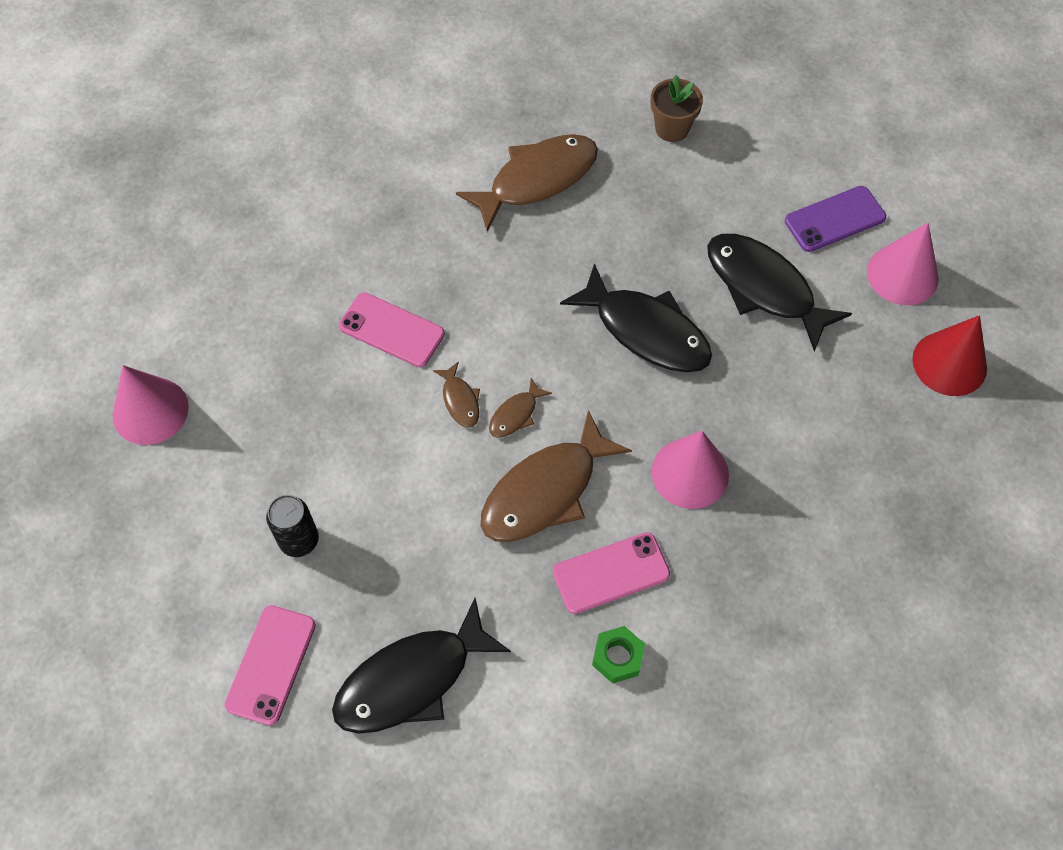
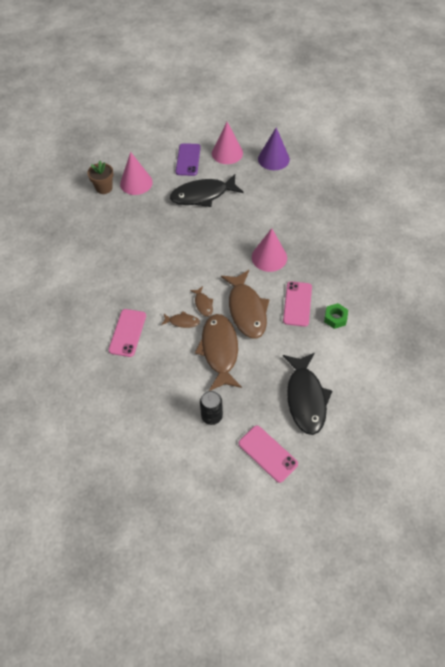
camera: 60 degrees left, 5 degrees down
(150, 411) = (98, 456): pink cone -> pink cone (136, 183)
(391, 330) = (127, 333): pink phone -> pink phone turned 45 degrees counterclockwise
(537, 180) = (91, 244): brown fish -> brown fish (219, 350)
(646, 331) = (195, 241): black fish -> none
(949, 363) = (273, 159): red cone -> purple cone

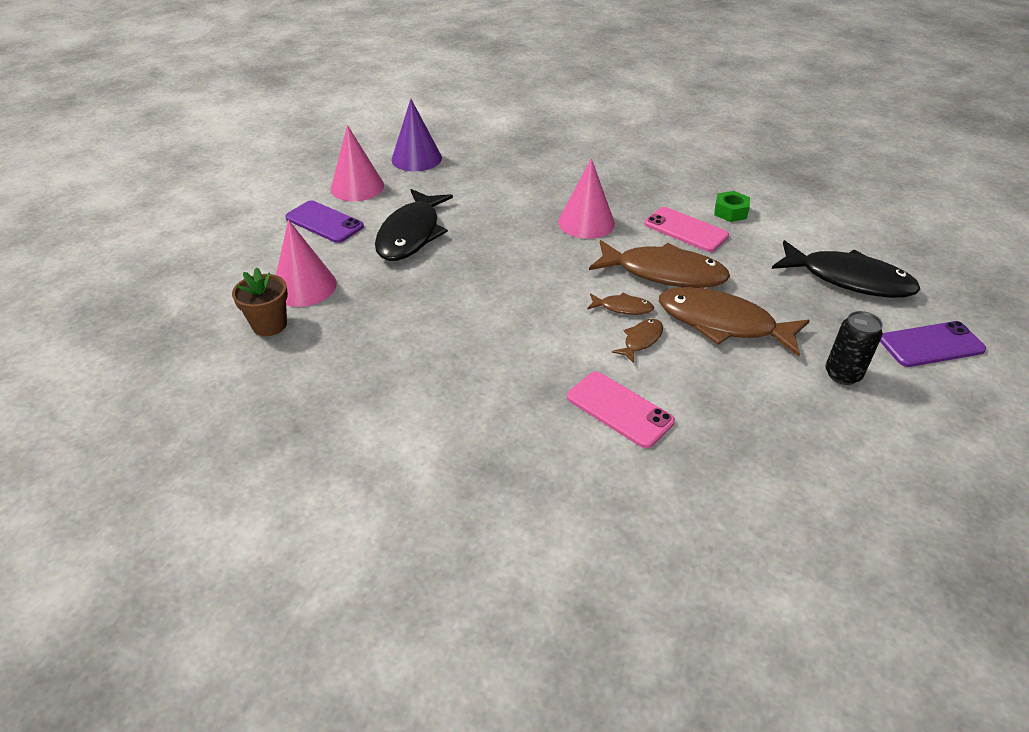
camera: 60 degrees left, 15 degrees down
(267, 453) = (931, 345): pink phone -> purple phone

